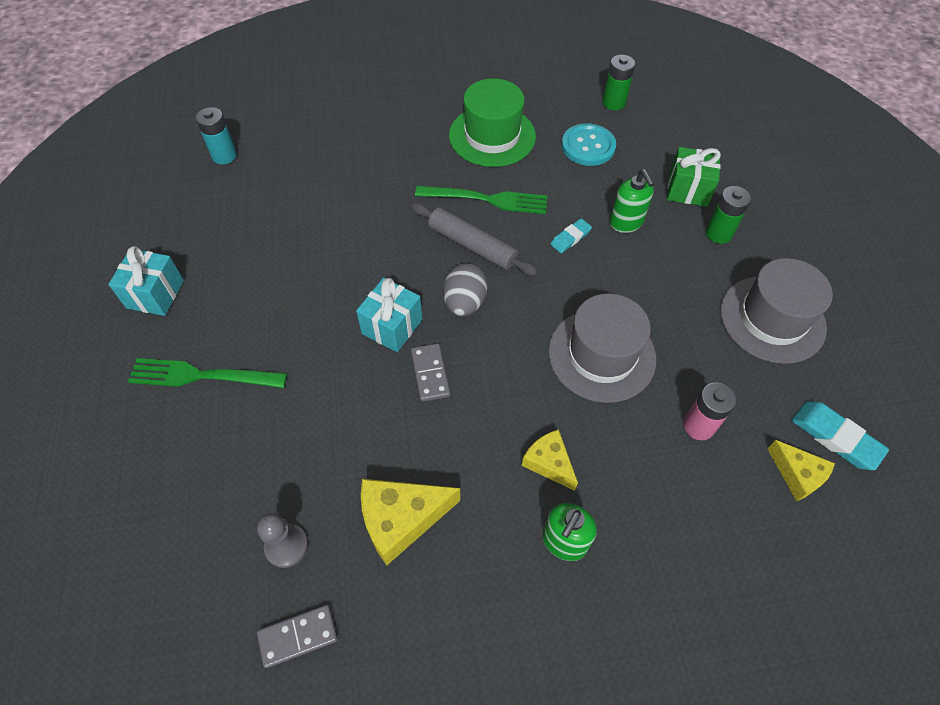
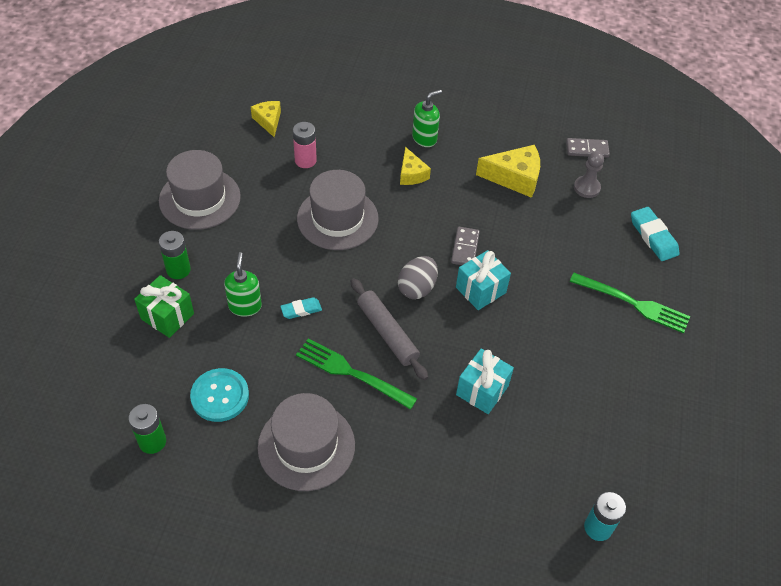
camera: 160 degrees left, 5 degrees down
(155, 294) = (671, 385): turquoise gift -> turquoise gift (482, 390)
(492, 136) = (306, 446): green hat -> grey hat
(835, 437) = (228, 128): turquoise eraser -> turquoise eraser (653, 236)

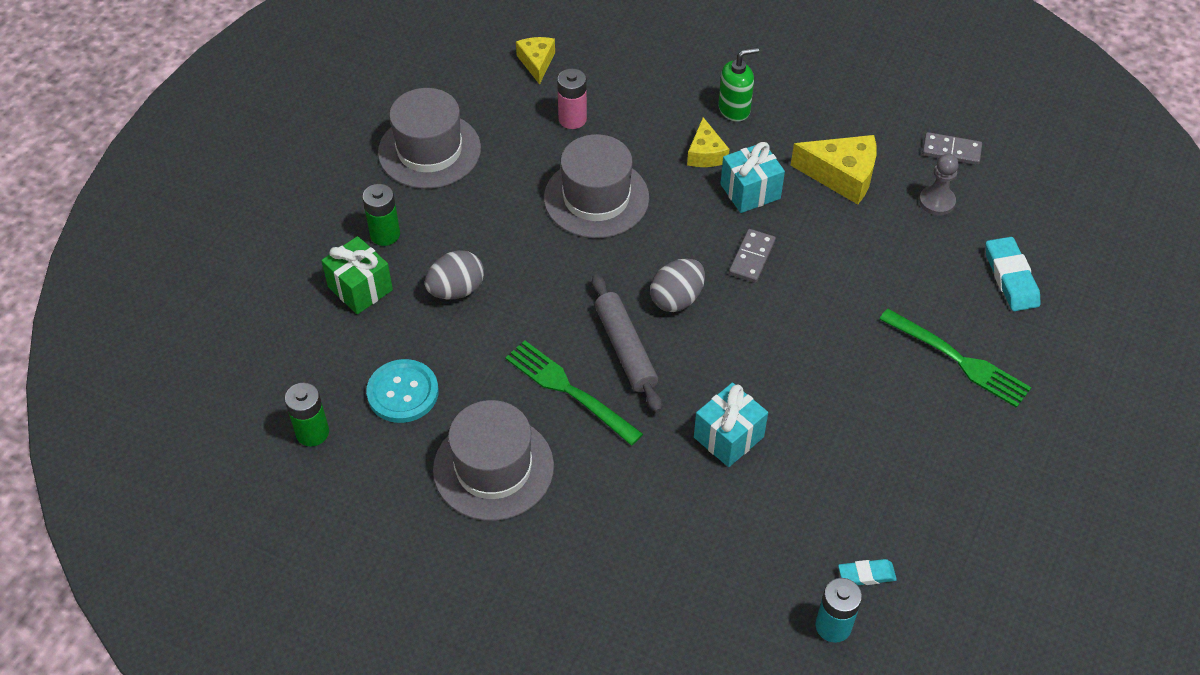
camera: 15 degrees right, 0 degrees up
(245, 306) = (456, 290): green soap dispenser -> grey egg
(301, 310) = (524, 304): turquoise eraser -> turquoise eraser (866, 574)
(480, 290) = (759, 313): turquoise gift -> turquoise gift (750, 191)

